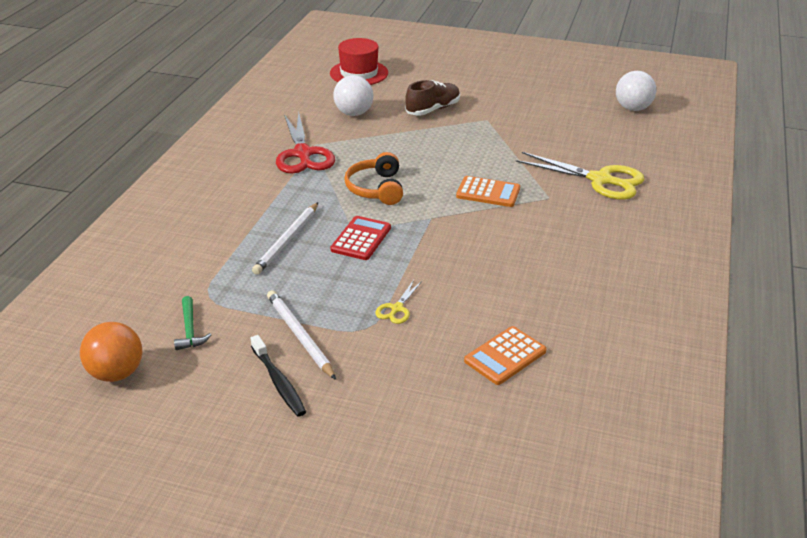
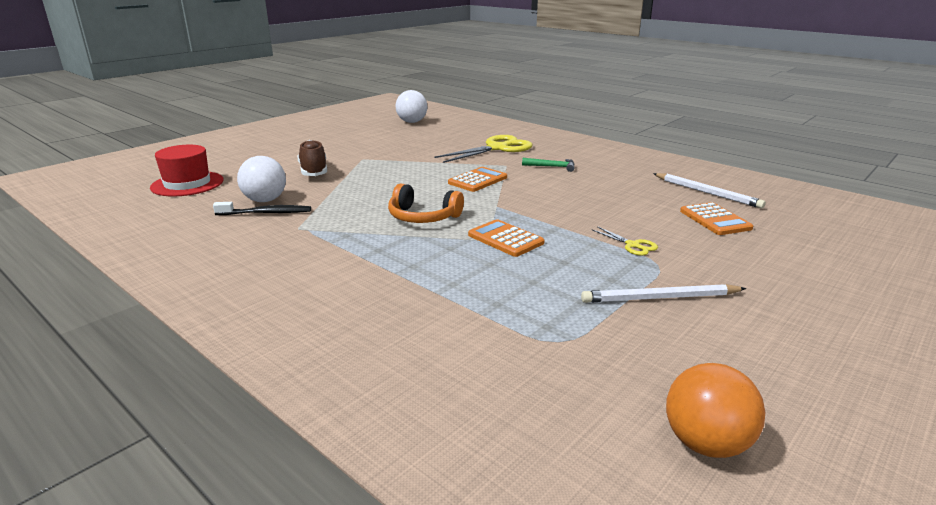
camera: 65 degrees left, 10 degrees down
(190, 330) = (623, 365): green hammer -> green hammer (552, 167)
(278, 382) = (739, 323): black toothbrush -> black toothbrush (266, 213)
(287, 240) = (476, 274): white pencil -> white pencil (707, 192)
(303, 154) = (309, 237): red scissors -> none
(361, 239) = (505, 239): red calculator -> orange calculator

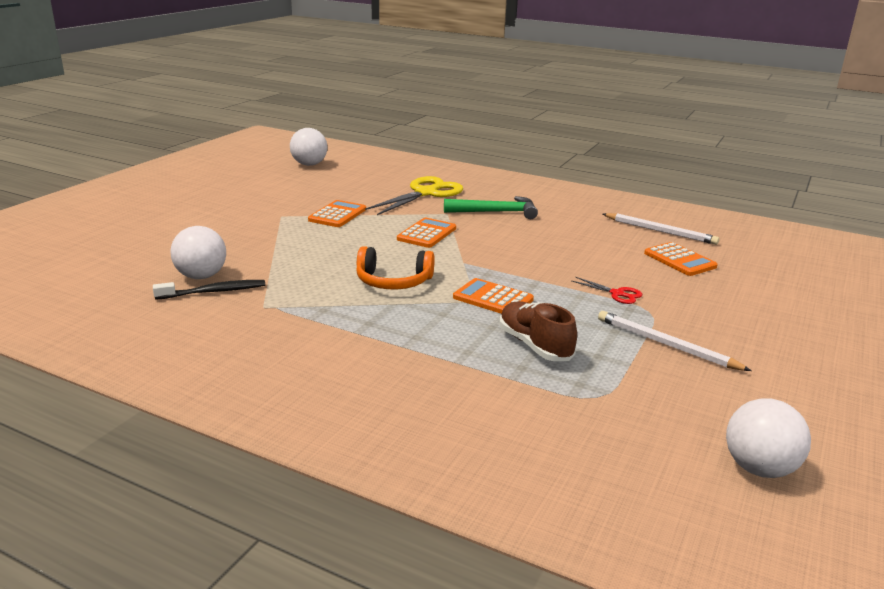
camera: 15 degrees left, 0 degrees up
(187, 184) = (88, 263): red hat -> none
(313, 171) = (234, 236): brown shoe -> brown shoe (534, 345)
(409, 161) = (337, 215): none -> orange calculator
(552, 167) = (495, 212): green hammer -> green hammer, size x1.62
(632, 245) = (617, 294): yellow scissors -> red scissors
(660, 298) = (666, 344): white pencil -> white pencil turned 60 degrees clockwise
(706, 444) = (759, 468): orange ball -> white ball

